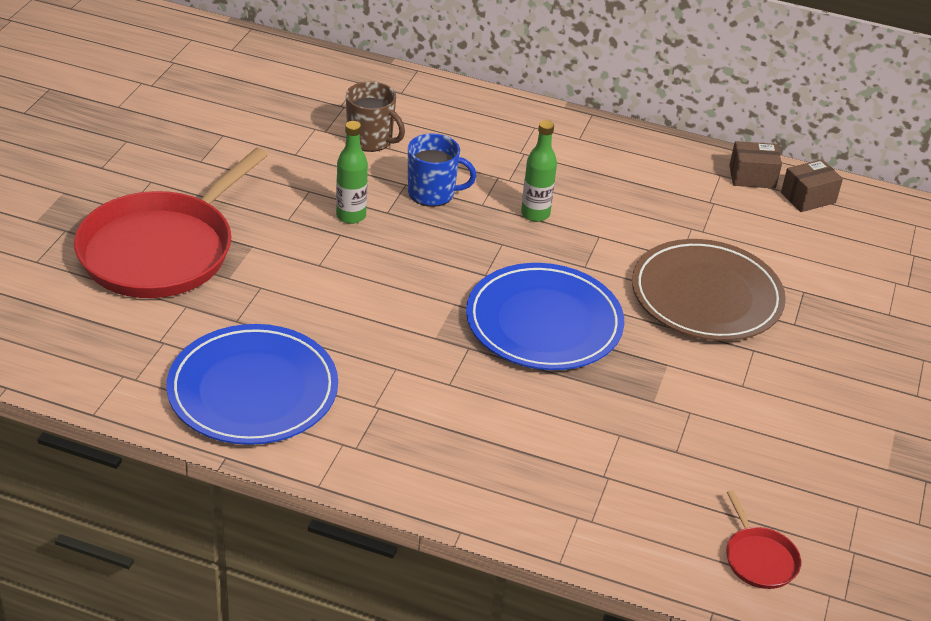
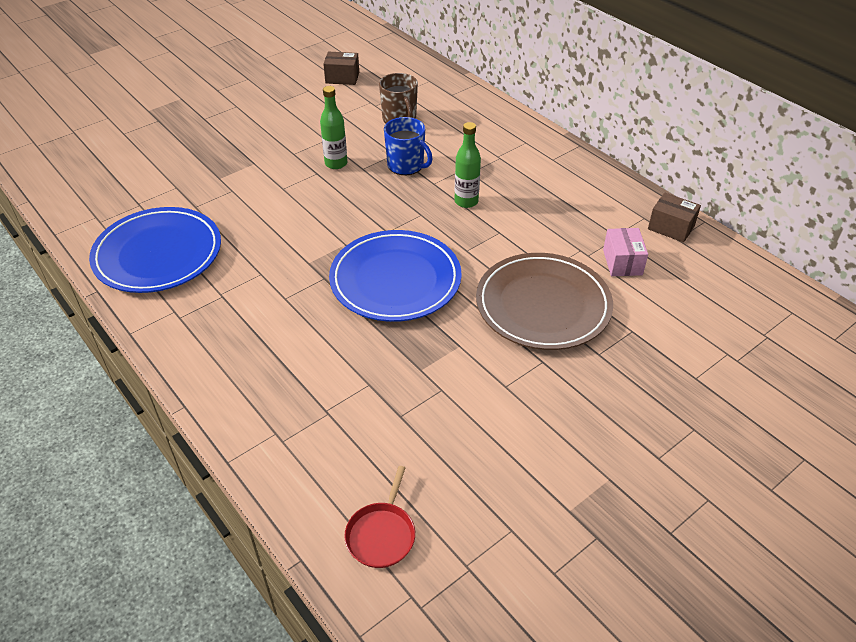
camera: 35 degrees right, 5 degrees up
(162, 250) = (198, 149): red pan -> none
(739, 227) = (622, 262): none -> pink box
(808, 197) = (707, 258): brown box -> brown box (342, 78)

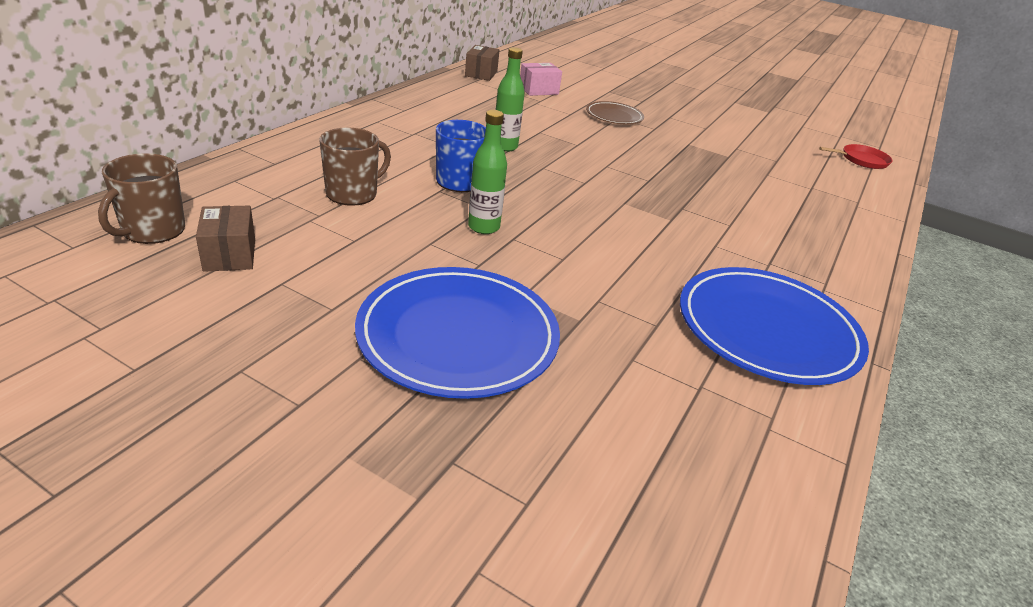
camera: 115 degrees left, 10 degrees down
(376, 58) = (152, 230): none -> brown mug
(395, 280) = (647, 173): blue plate -> blue plate (458, 336)
(543, 305) = (614, 116): brown plate -> brown plate, size x0.52

